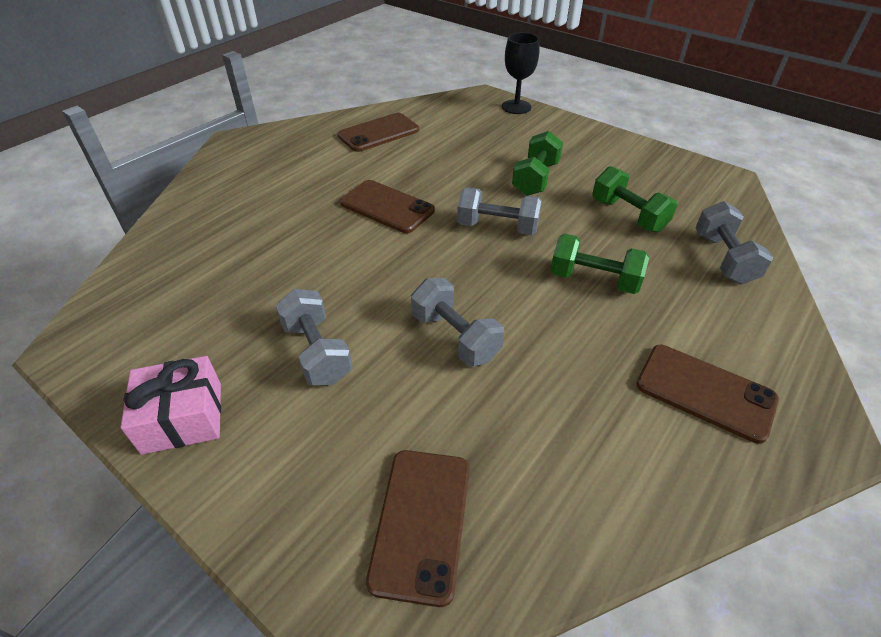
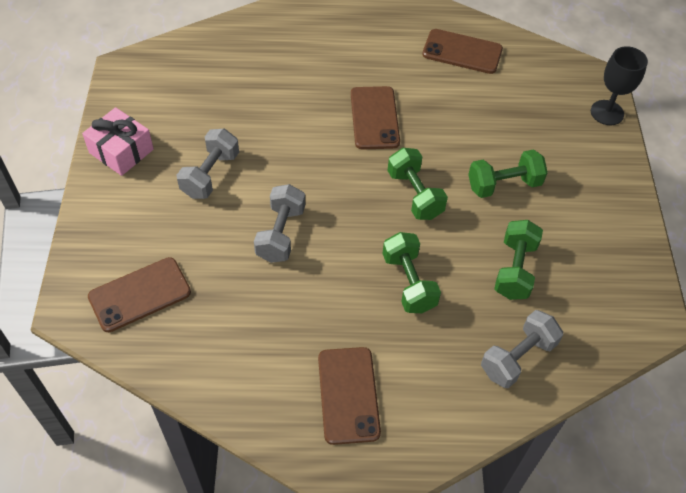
camera: 50 degrees right, 10 degrees up
(497, 227) = (415, 194): grey dumbbell -> green dumbbell

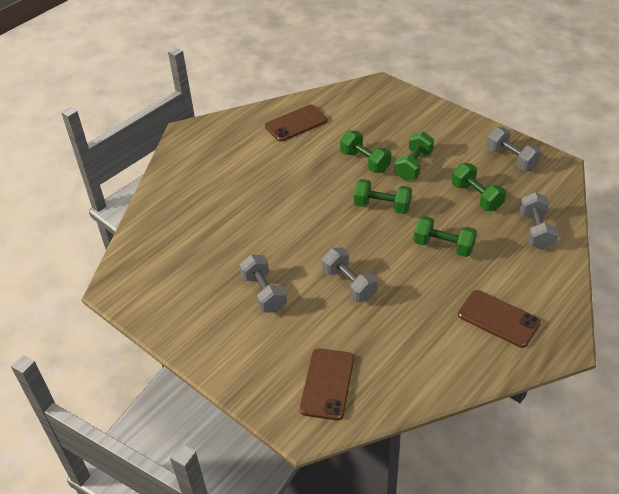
camera: 45 degrees left, 10 degrees down
(121, 151) = (190, 330): pink gift -> none
(374, 118) = (304, 190): brown phone -> none
(466, 140) = (365, 161): none -> green dumbbell
(607, 113) = (406, 96): black goblet -> none
(613, 268) = (511, 159): none -> grey dumbbell

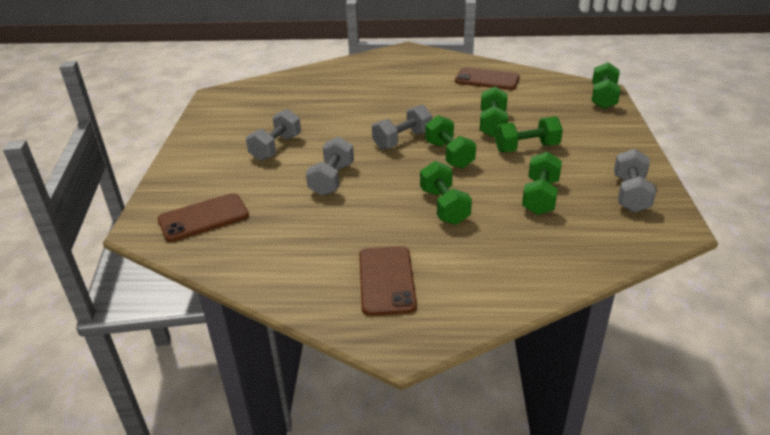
camera: 50 degrees right, 10 degrees down
(390, 91) = (603, 98): none -> green dumbbell
(536, 231) = (548, 253): grey dumbbell -> grey dumbbell (402, 140)

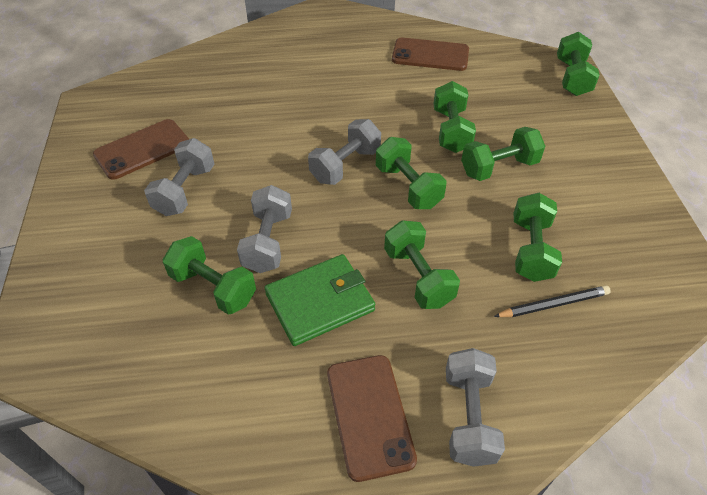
camera: 10 degrees left, 15 degrees up
(203, 218) = (108, 327): brown phone -> brown phone (142, 149)
(285, 202) = (213, 287): none -> green dumbbell
(364, 215) = (320, 302): none -> green wallet
(550, 229) = (553, 304): none -> black pencil
(630, 194) = (634, 236): grey dumbbell -> grey dumbbell (469, 417)

